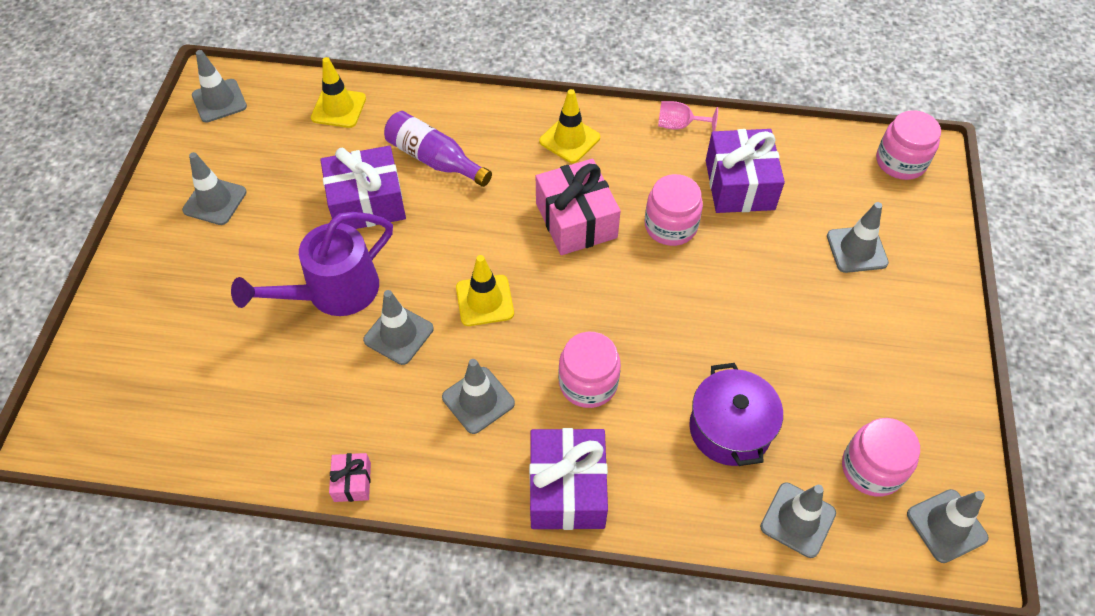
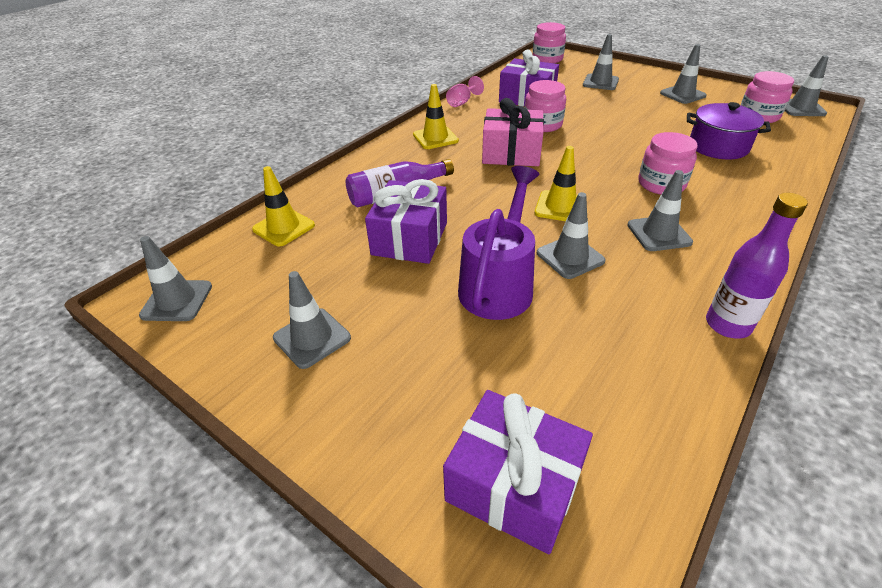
camera: 60 degrees left, 15 degrees down
(332, 293) = (498, 284): purple watering can -> purple watering can turned 150 degrees counterclockwise
(352, 482) = (727, 325): pink gift -> purple bottle
(567, 489) = (755, 215): purple gift -> purple gift (514, 485)
(797, 520) = (793, 144): grey traffic cone -> grey traffic cone (682, 94)

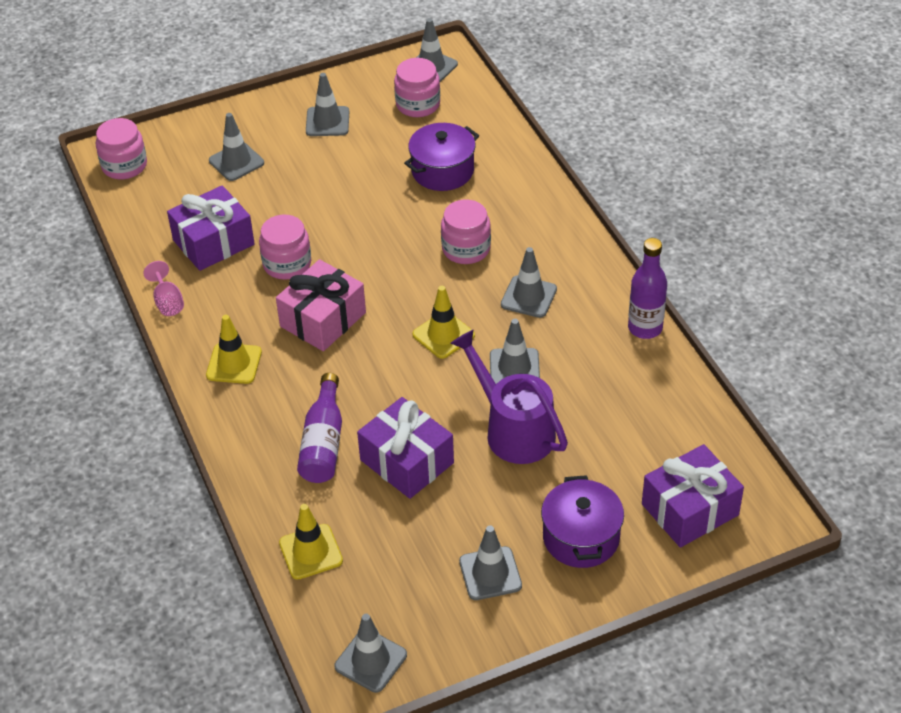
camera: 60 degrees left, 5 degrees up
(399, 390) = (581, 537): none -> purple pot

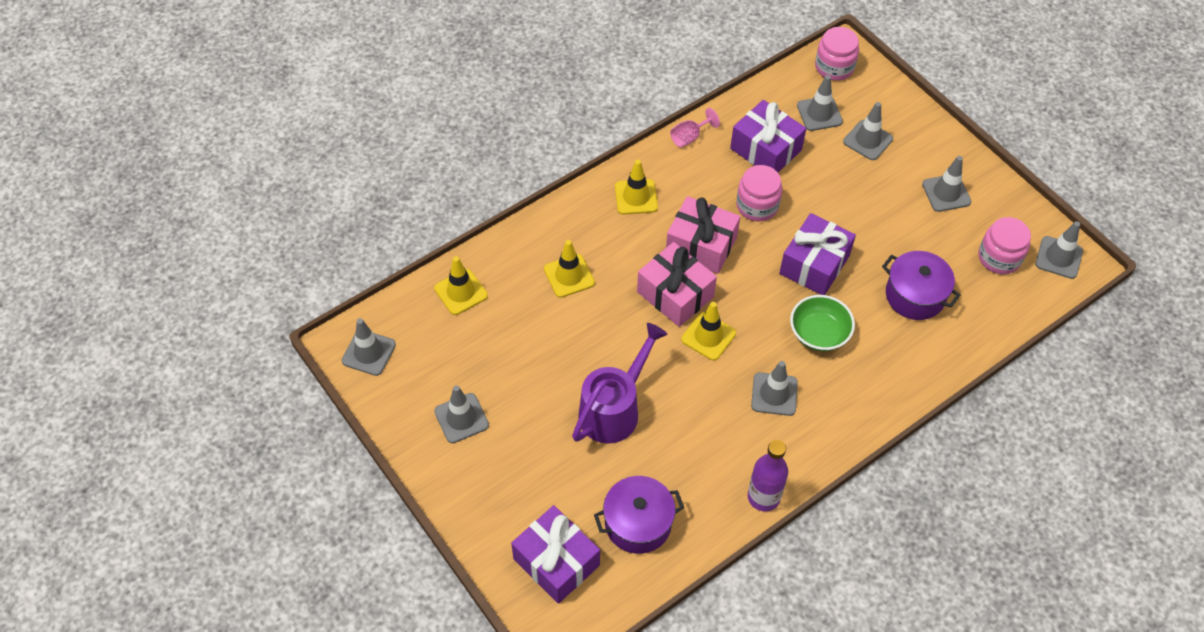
camera: 75 degrees right, 10 degrees up
(323, 443) = (569, 276): purple bottle -> yellow traffic cone
(380, 353) = (675, 294): none -> pink gift
(407, 461) = (562, 337): purple gift -> purple gift (814, 264)
(466, 249) = (819, 333): pink jar -> green bowl
(514, 368) = (685, 397): grey traffic cone -> grey traffic cone (819, 114)
(581, 537) = (509, 479): purple pot -> purple pot (638, 523)

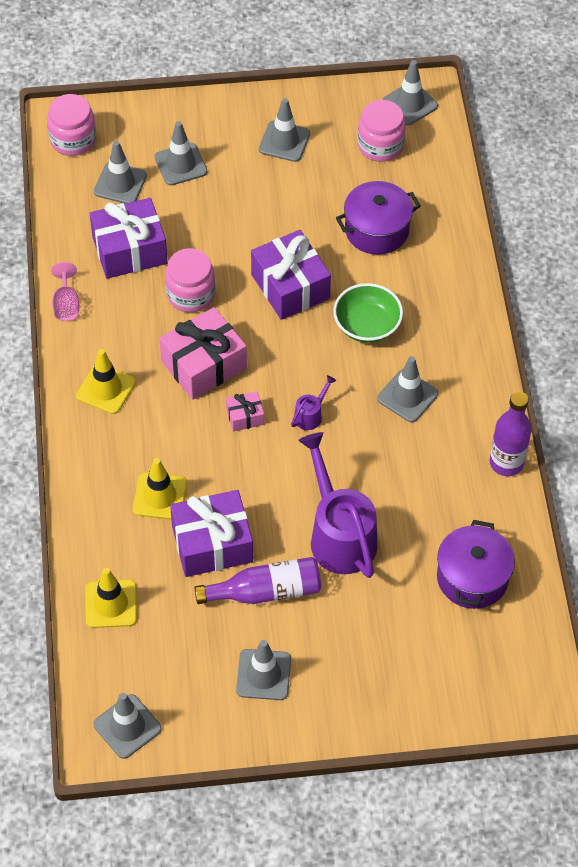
camera: 60 degrees left, 0 degrees up
(533, 384) = (265, 591): none -> purple bottle
(556, 562) = (471, 666): purple gift -> purple gift (212, 544)
(675, 294) = (245, 416): pink gift -> pink gift, size x0.48
(708, 336) = (311, 414): yellow traffic cone -> purple watering can

